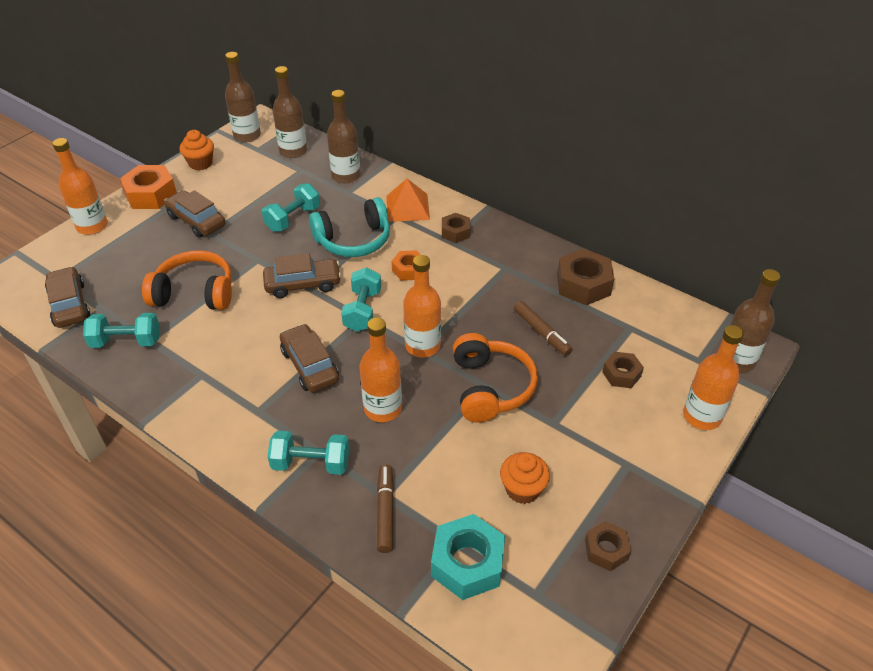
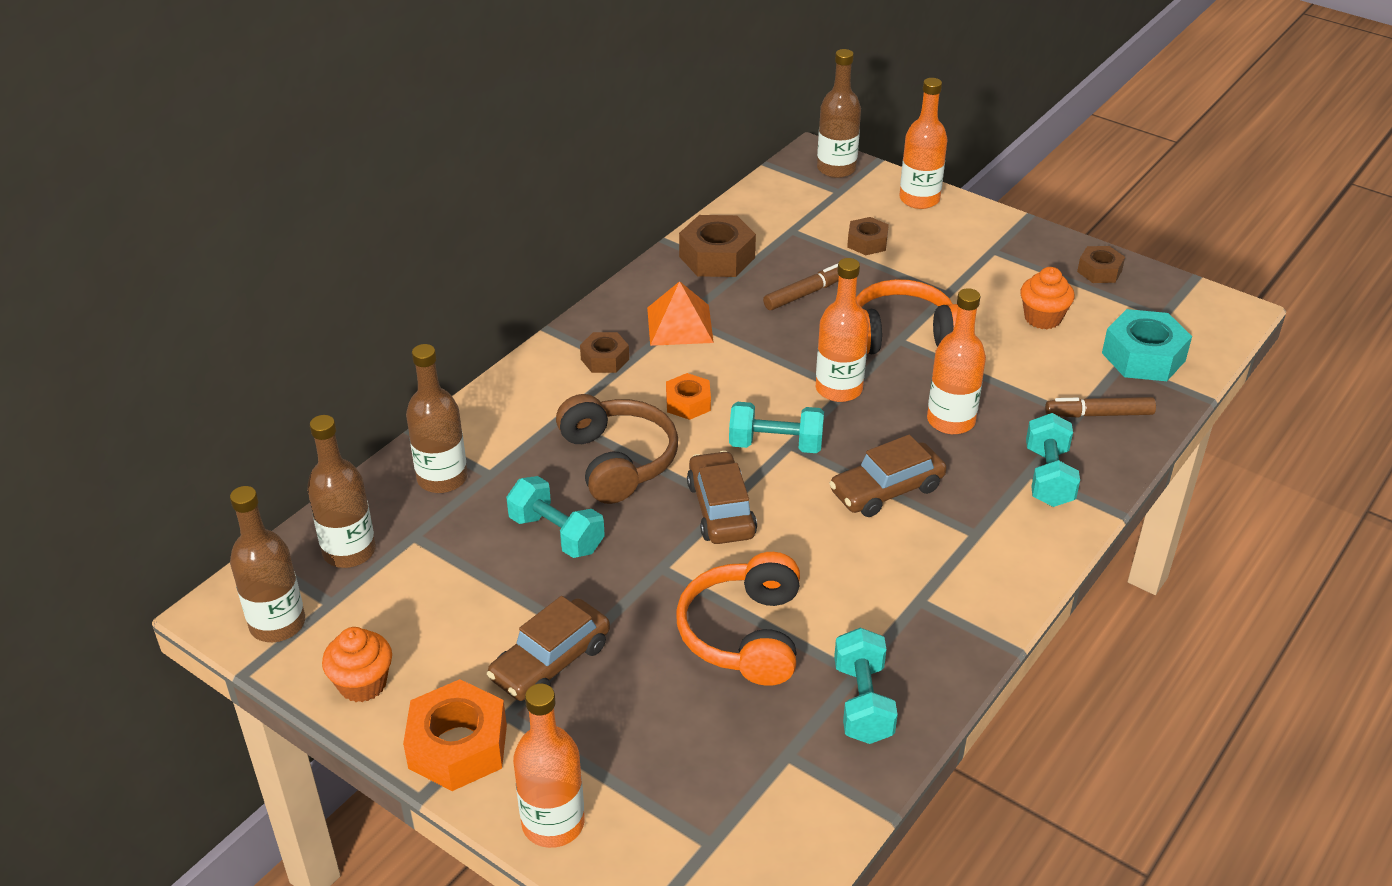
camera: 90 degrees left, 5 degrees down
(70, 305) = (781, 803): brown car -> none
(354, 240) = (618, 461): turquoise headphones -> brown headphones
(407, 207) = (539, 406): orange pyramid -> orange pyramid (679, 324)

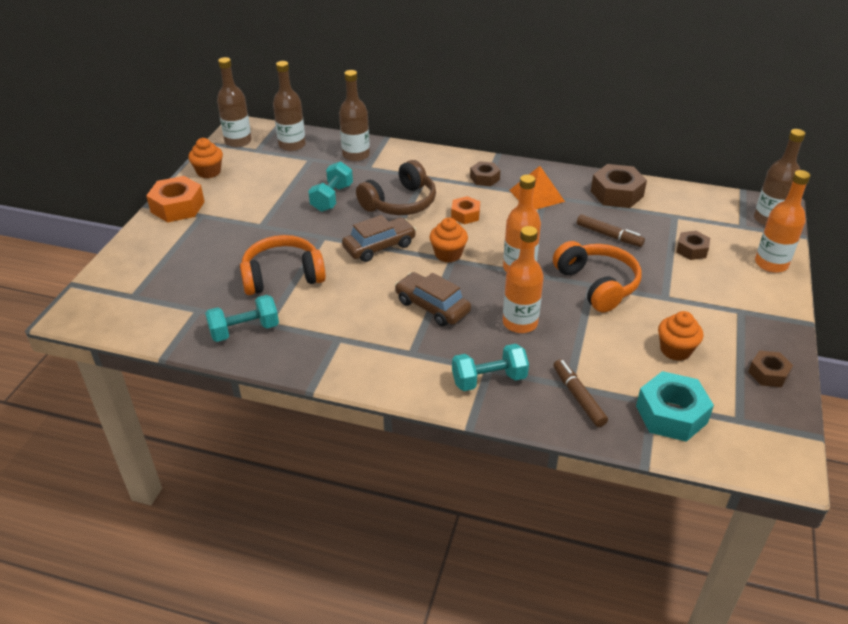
camera: 70 degrees right, 0 degrees up
(550, 661) = (240, 219): brown car -> none
(553, 823) = (136, 245): orange bottle -> none
(775, 445) = (448, 254): turquoise dumbbell -> orange cupcake

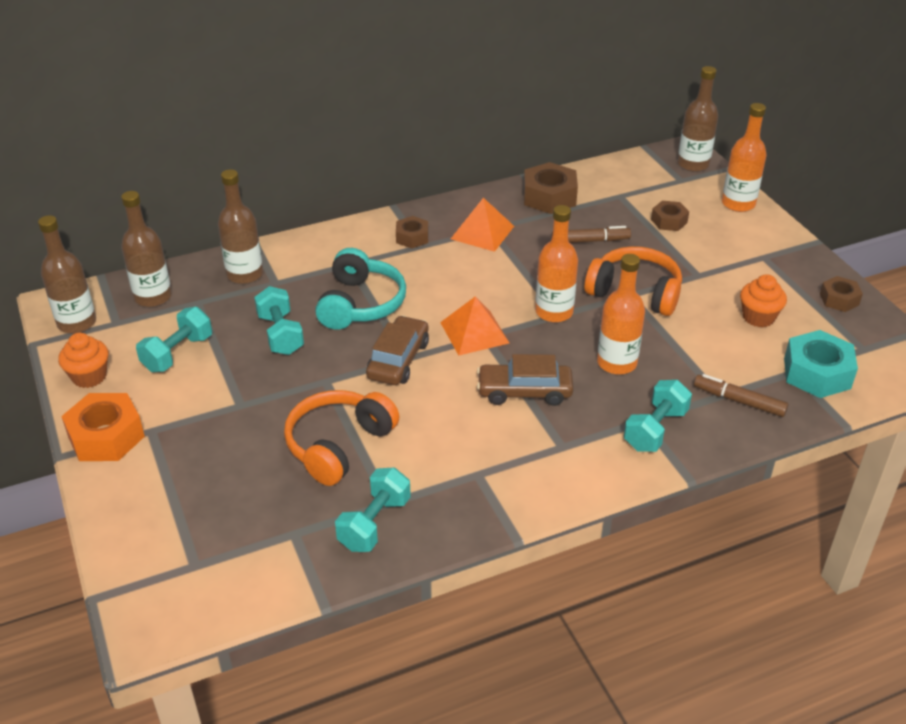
camera: 40 degrees left, 0 degrees up
(265, 181) = (178, 353): none -> turquoise dumbbell
(400, 203) = (361, 304): brown headphones -> turquoise headphones
(448, 254) = (474, 332): orange cupcake -> orange pyramid
(465, 215) = (440, 284): orange nut -> none

